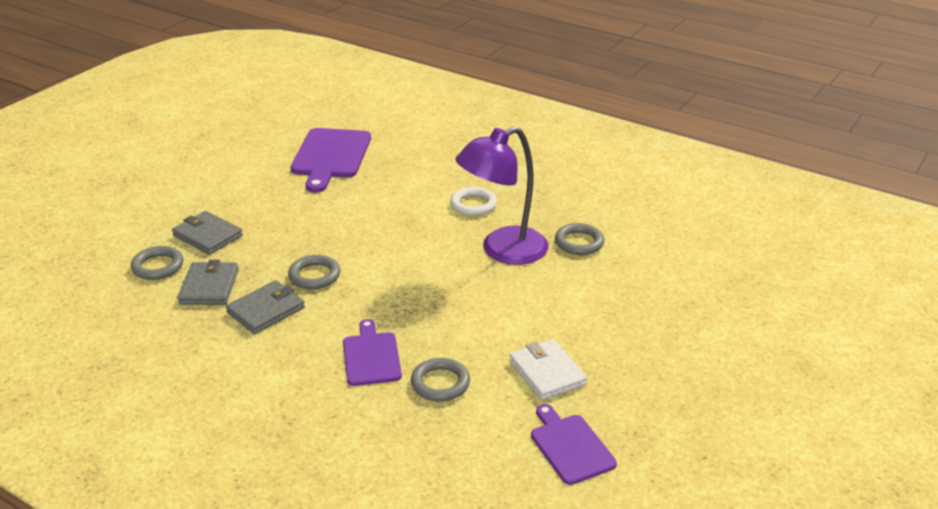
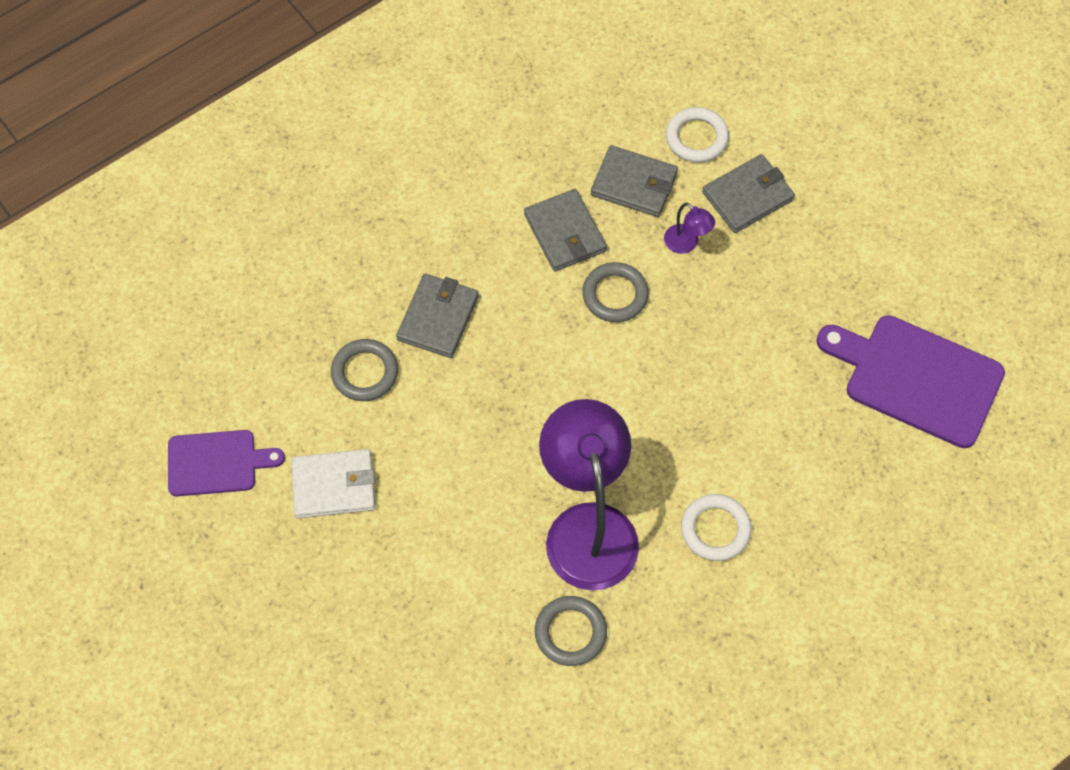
camera: 110 degrees right, 30 degrees up
(158, 266) = (696, 138): grey ring -> white ring
(258, 253) = (686, 244): none -> purple lamp
(371, 356) = (438, 318): purple cutting board -> grey wallet

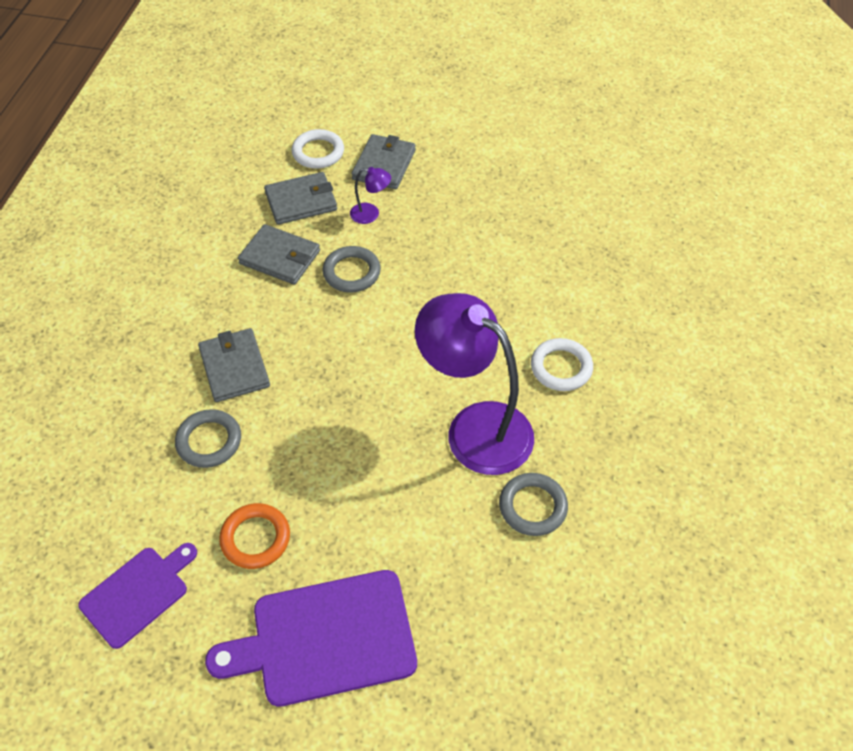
camera: 40 degrees left, 10 degrees down
(334, 485) = (255, 538): white wallet -> orange ring
(916, 378) = (590, 199): purple cutting board -> purple cutting board (325, 639)

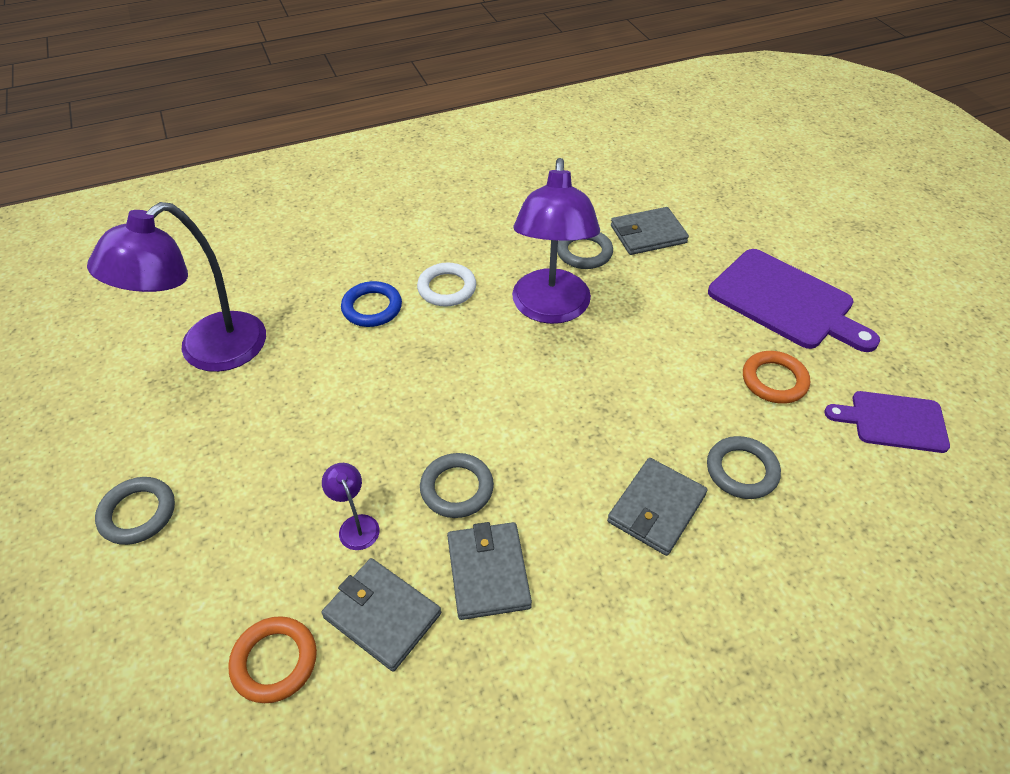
camera: 125 degrees left, 5 degrees down
(318, 152) = (274, 661): white ring -> orange ring
(384, 164) = (257, 565): grey wallet -> grey wallet (648, 234)
(468, 129) = (138, 513): none -> grey ring
(573, 306) = (372, 308): none -> blue ring
(593, 196) = (208, 352): none -> purple lamp

